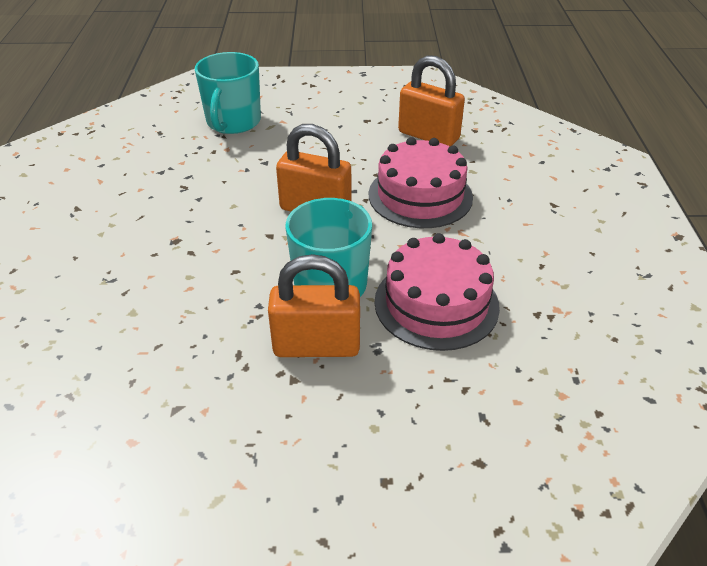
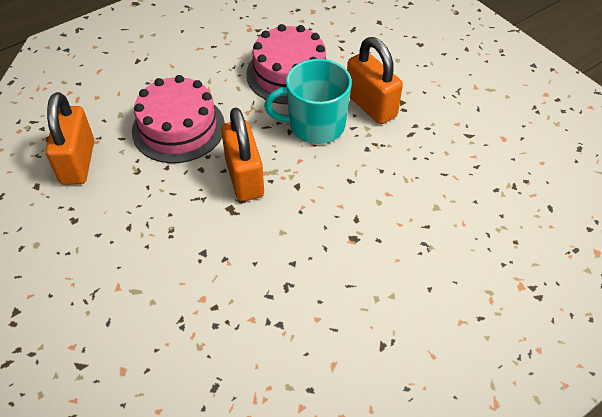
camera: 125 degrees left, 10 degrees up
(233, 122) = (148, 330): turquoise mug -> none

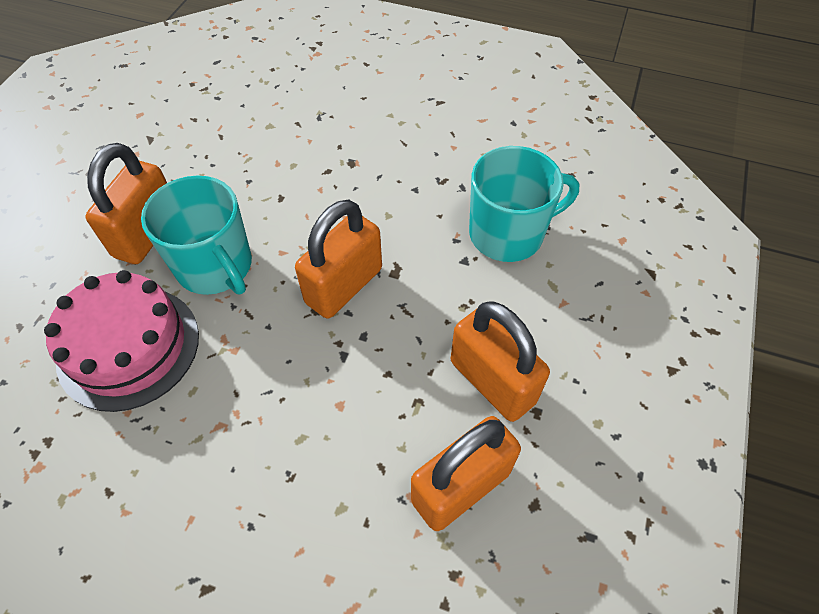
camera: 125 degrees left, 5 degrees up
(111, 211) = (492, 381): none -> orange padlock
(178, 128) = (315, 409): pink cake -> none
(200, 294) = (508, 234): none -> turquoise mug

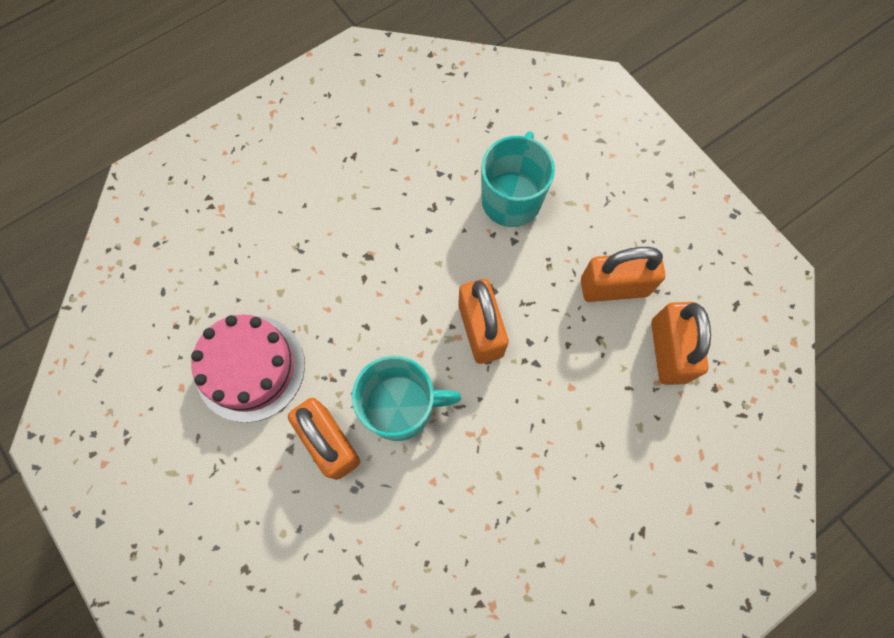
camera: 55 degrees left, 15 degrees up
(128, 347) = (432, 503): pink cake -> pink cake (250, 368)

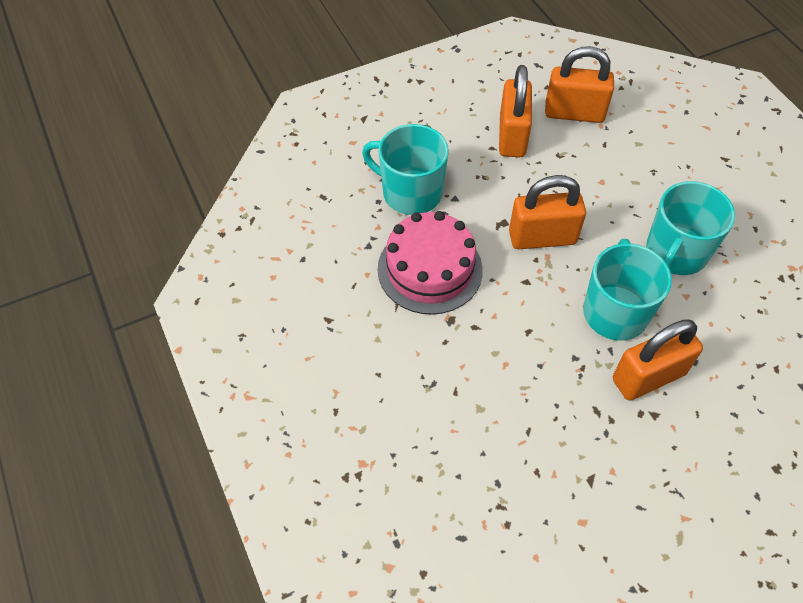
camera: 80 degrees left, 15 degrees down
(250, 368) = (565, 446): pink cake -> pink cake (430, 269)
(487, 470) = (675, 253): none -> turquoise mug

